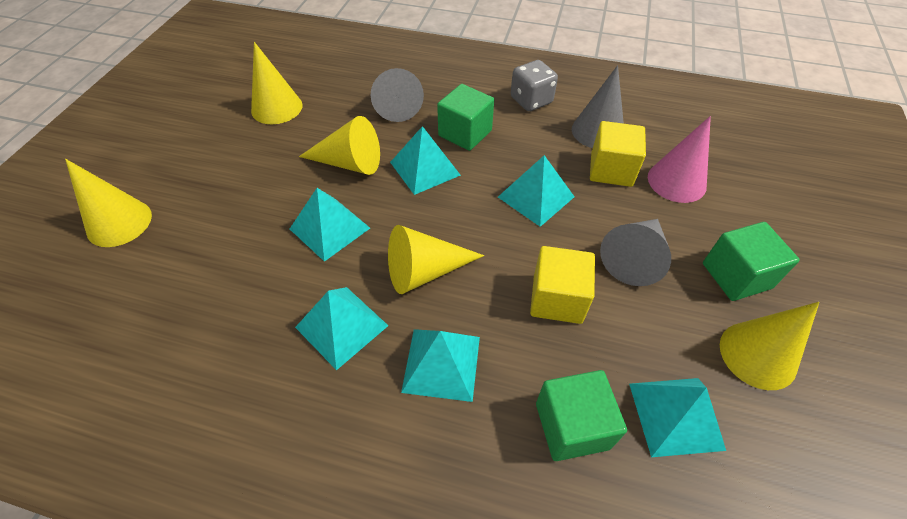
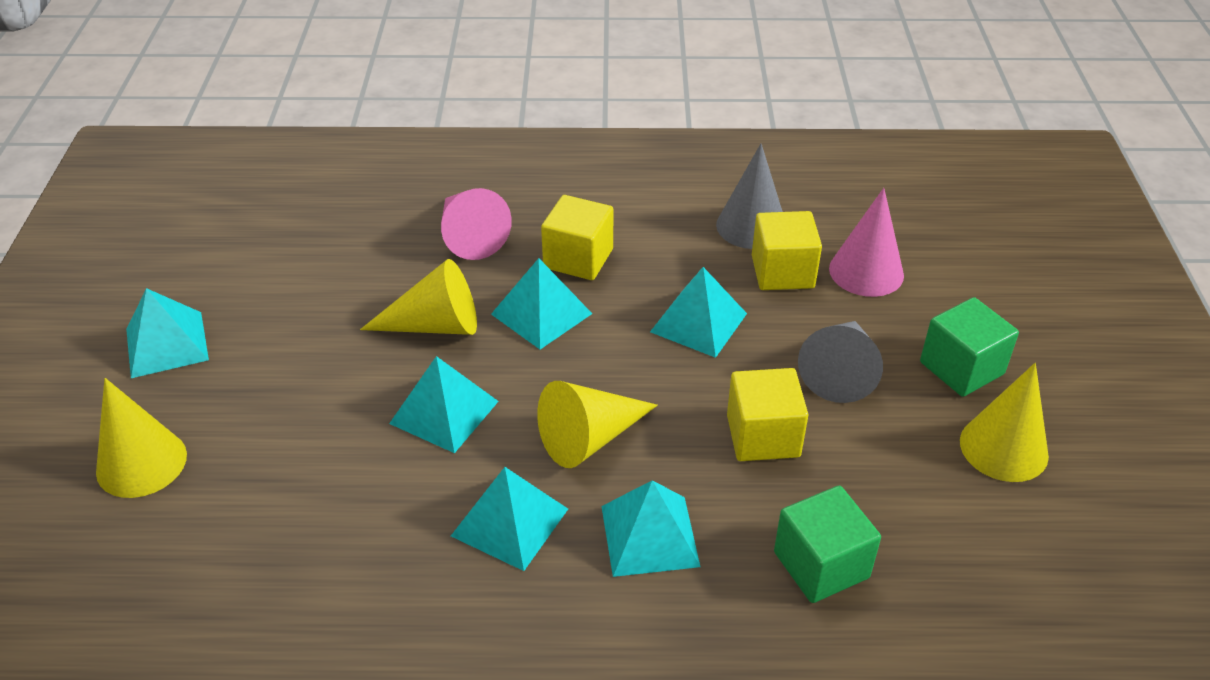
camera: 15 degrees left, 10 degrees down
(277, 108) = (297, 269): yellow cone -> none
(397, 104) = (469, 236): grey cone -> pink cone
(465, 133) = (578, 258): green cube -> yellow cube
(531, 100) = (652, 200): grey dice -> none
(675, 415) = (930, 529): turquoise pyramid -> turquoise pyramid (167, 344)

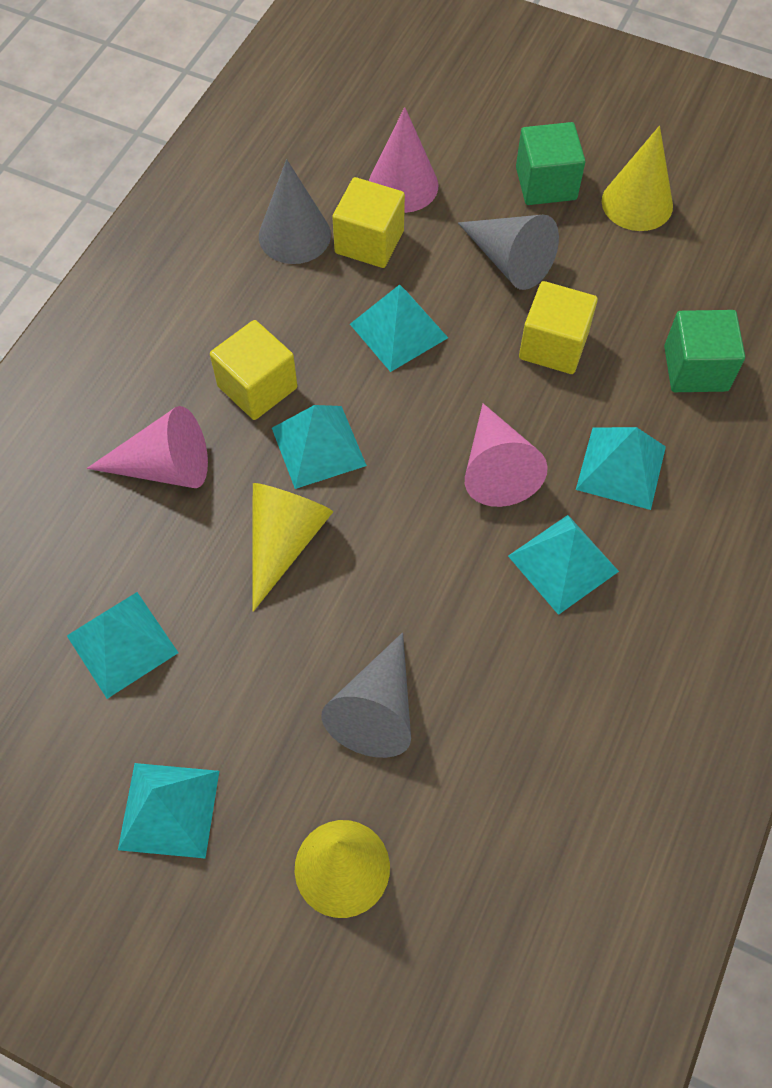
camera: 65 degrees left, 20 degrees up
(297, 436) = (377, 709): none -> grey cone
(444, 412) = (408, 572): turquoise pyramid -> turquoise pyramid (122, 644)
(590, 438) = (496, 468): yellow cone -> pink cone

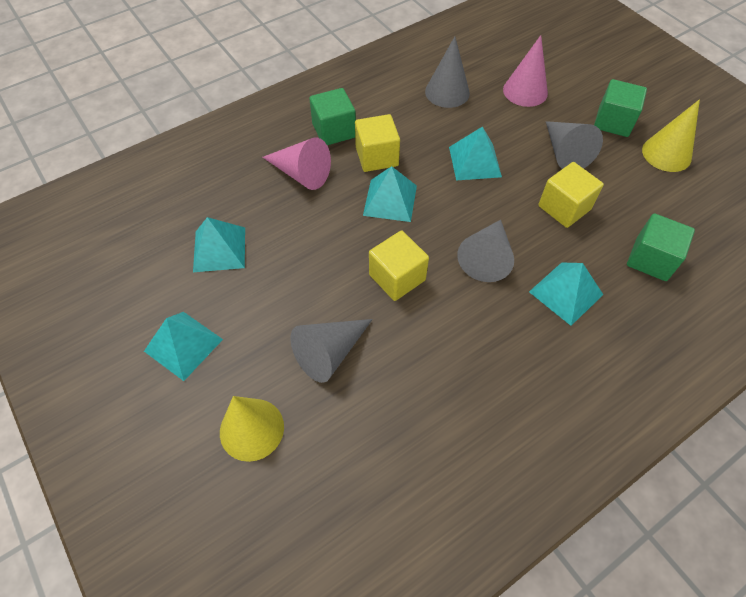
camera: 30 degrees right, 5 degrees down
(167, 374) = (334, 131): none -> green cube
(284, 541) = (338, 239): yellow cone -> none
(369, 242) = (487, 111): yellow cube -> yellow cube (397, 277)
(496, 468) = (486, 257): pink cone -> grey cone
(563, 563) = (494, 329): turquoise pyramid -> none

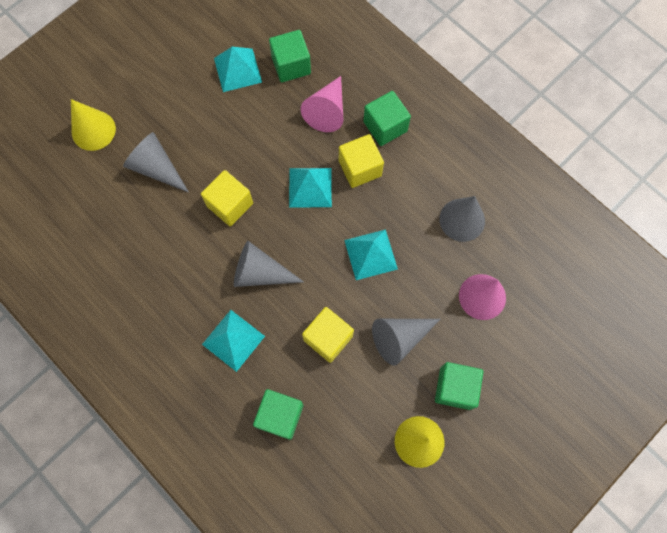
camera: 80 degrees right, 15 degrees up
(183, 345) = (151, 70): turquoise pyramid -> none
(233, 197) = (291, 65): none -> green cube

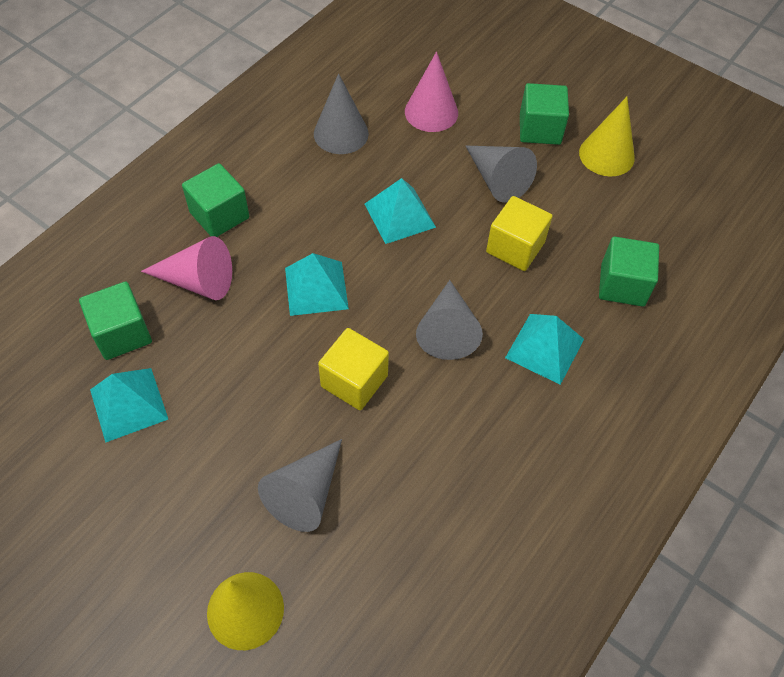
camera: 100 degrees left, 15 degrees down
(360, 168) = (283, 236): yellow cube -> none

